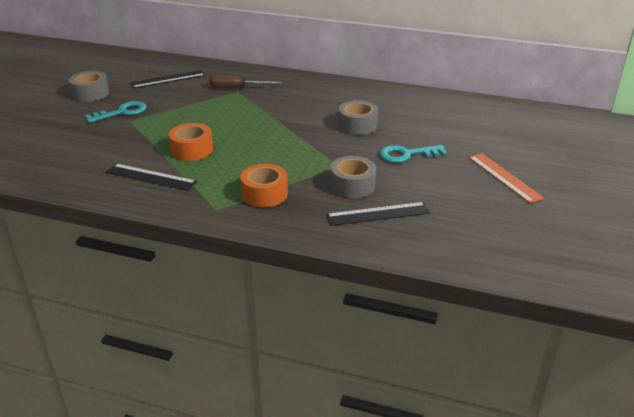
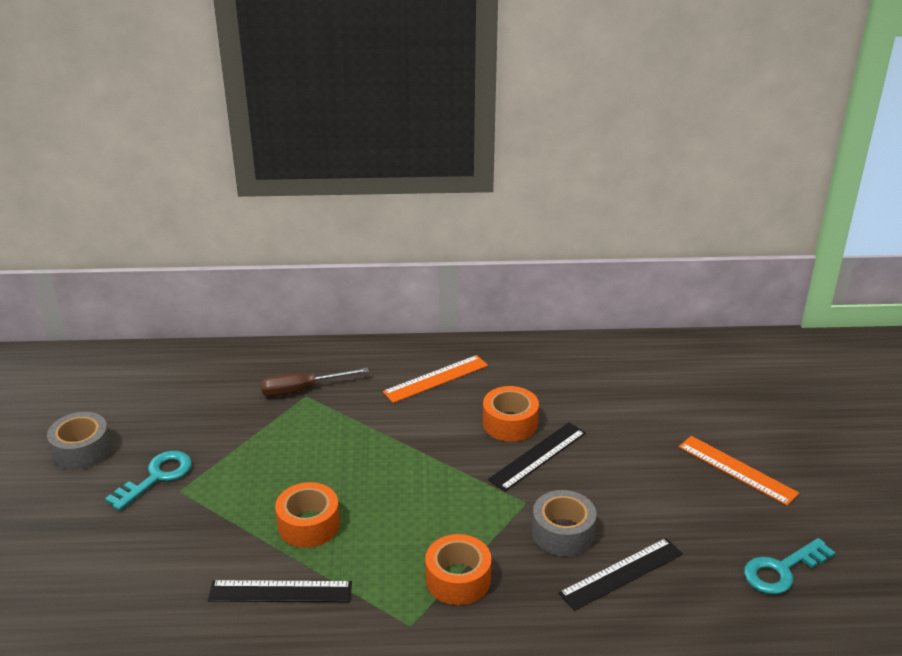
camera: 20 degrees left, 0 degrees up
(168, 79) = (187, 394): black ruler -> black ruler (538, 456)
(324, 96) = (436, 379): none -> orange ruler
(357, 125) = (510, 423): grey tape -> orange tape
(407, 154) = (601, 461): turquoise key -> turquoise key (782, 570)

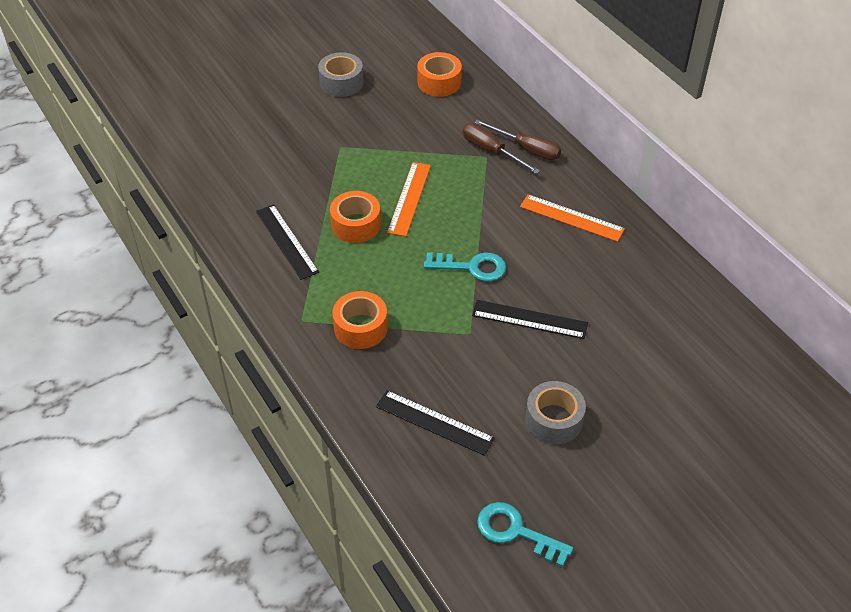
camera: 60 degrees right, 15 degrees up
(156, 477) = (344, 129): turquoise key -> turquoise key (471, 267)
(322, 367) = (526, 149): none -> brown screwdriver
(510, 423) = (555, 286): orange tape -> orange tape (439, 82)
(563, 533) = (452, 369): grey tape -> grey tape (554, 420)
(737, 470) = (623, 462): orange ruler -> orange ruler (409, 198)

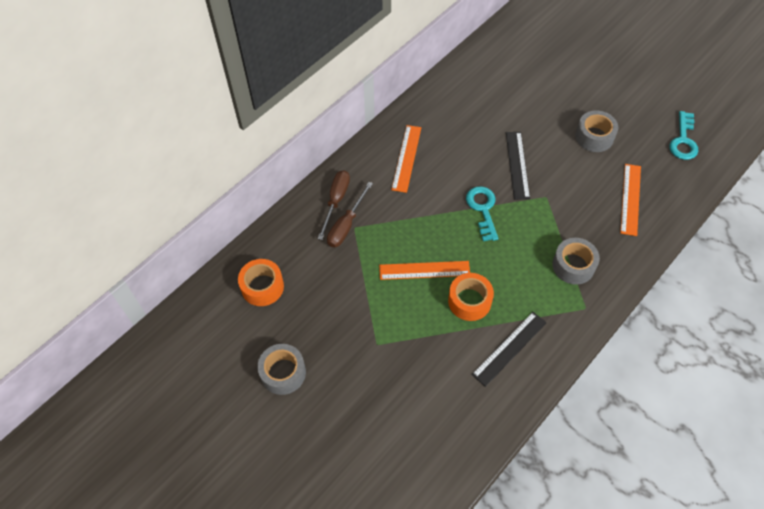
camera: 105 degrees left, 10 degrees up
(360, 327) = (573, 265): orange tape -> grey tape
(434, 422) = (630, 199): black ruler -> orange ruler

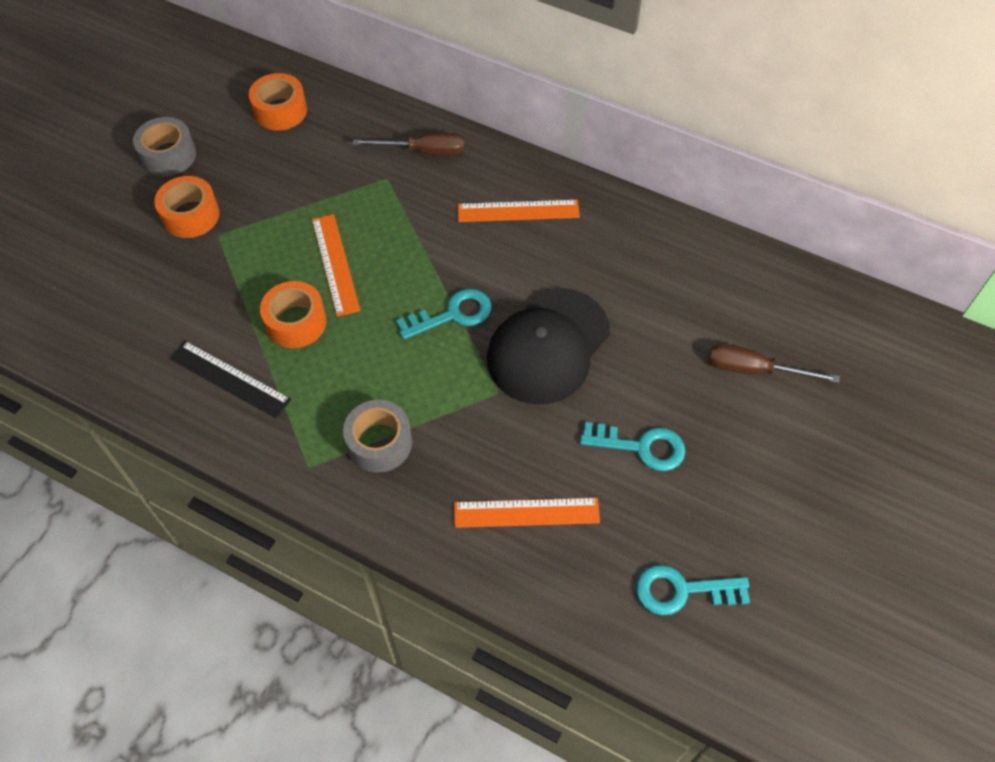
camera: 75 degrees right, 0 degrees up
(346, 225) = (388, 169): brown screwdriver -> brown screwdriver (754, 369)
(352, 361) = (191, 215): none -> orange tape
(517, 165) = (548, 346): black ruler -> black cap
(594, 137) = (641, 447): grey tape -> turquoise key

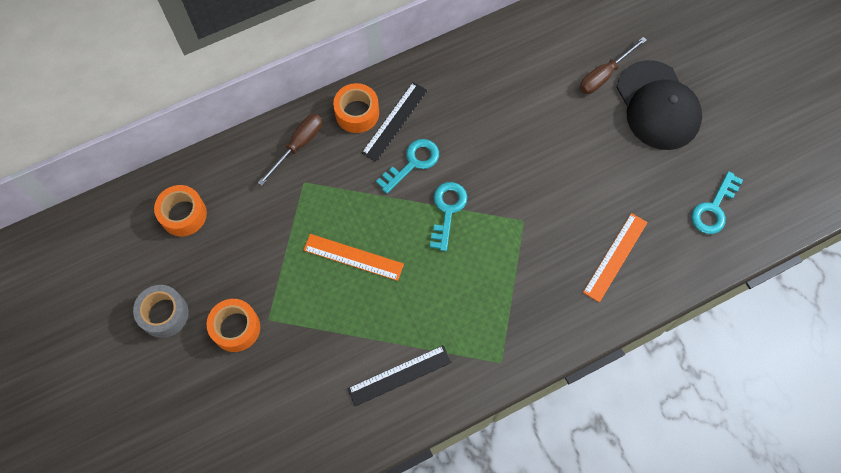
camera: 55 degrees left, 10 degrees up
(296, 322) = (383, 308): orange tape -> orange tape (357, 113)
(379, 443) = (512, 310): grey tape -> none
(518, 211) = (394, 121): orange ruler -> black ruler
(548, 346) = (510, 171): black cap -> black cap (658, 106)
(641, 447) = (613, 168): turquoise key -> turquoise key (412, 163)

